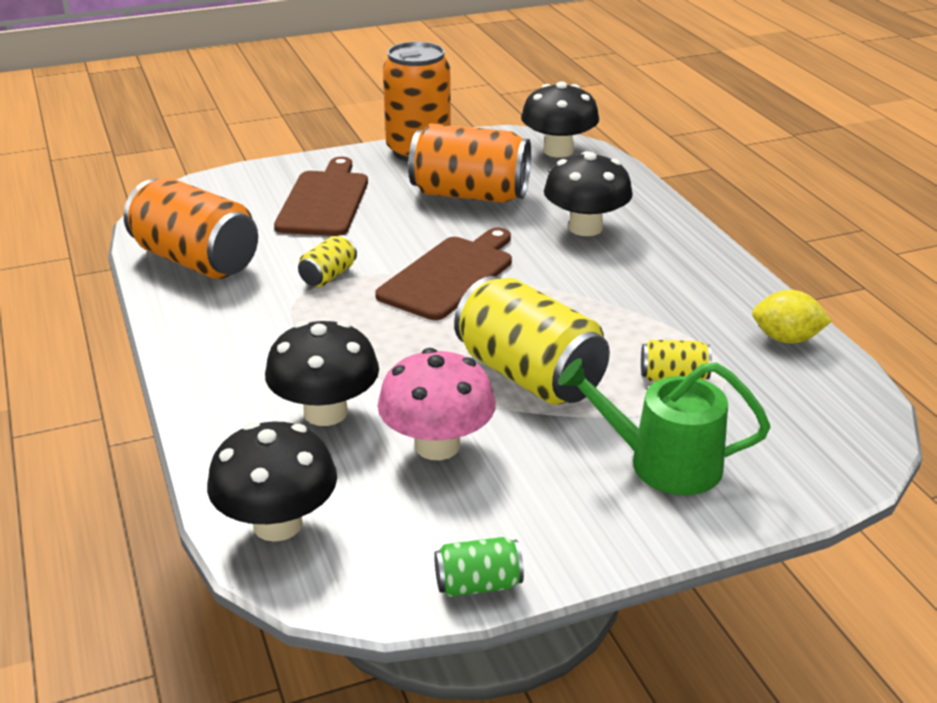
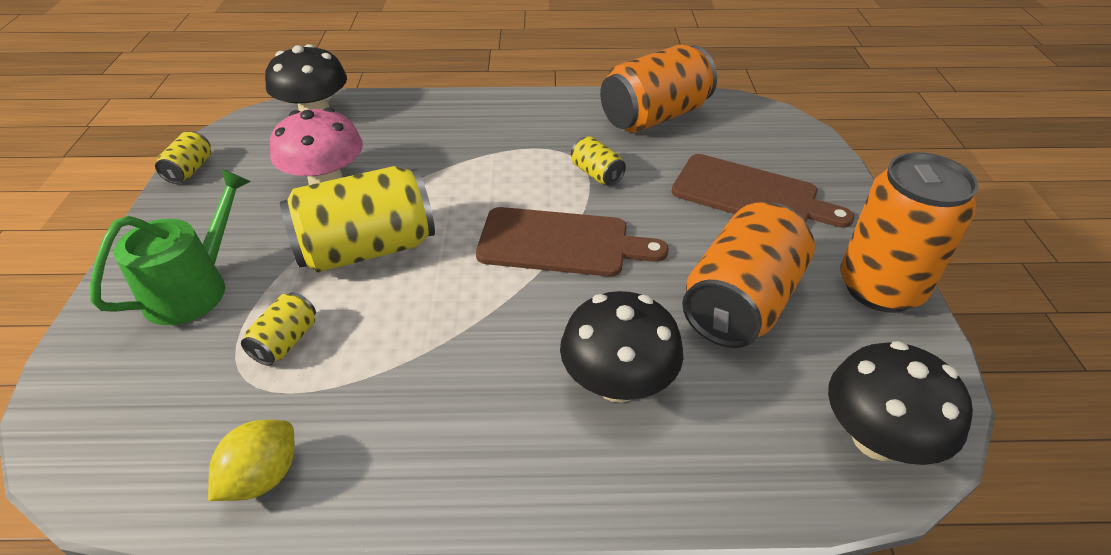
camera: 110 degrees right, 10 degrees up
(325, 412) = (405, 144): black mushroom -> none
(449, 275) = (560, 243): brown cutting board -> brown cutting board turned 45 degrees counterclockwise
(478, 585) = (190, 170): green can -> yellow can

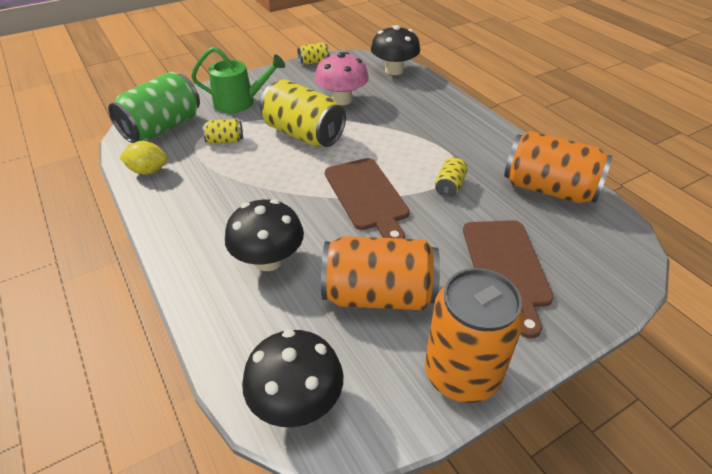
camera: 60 degrees right, 0 degrees up
(142, 418) = (162, 127): none -> green can

